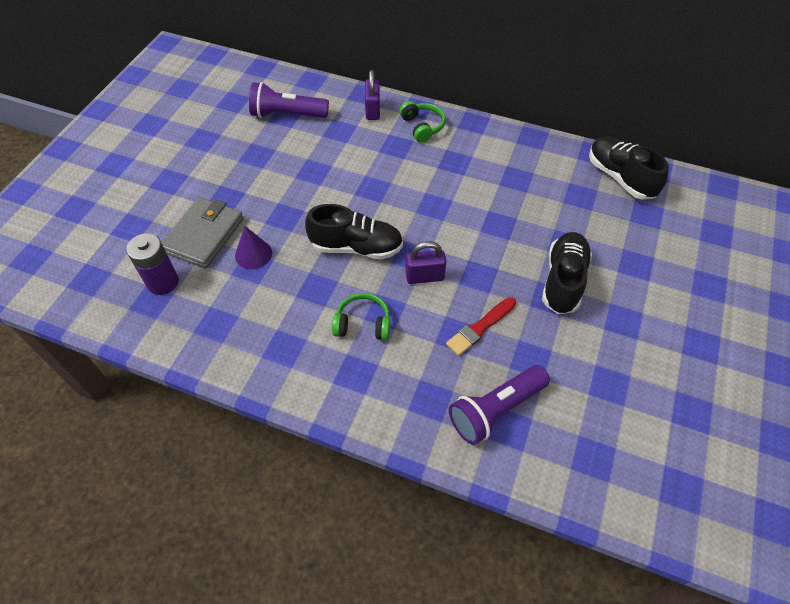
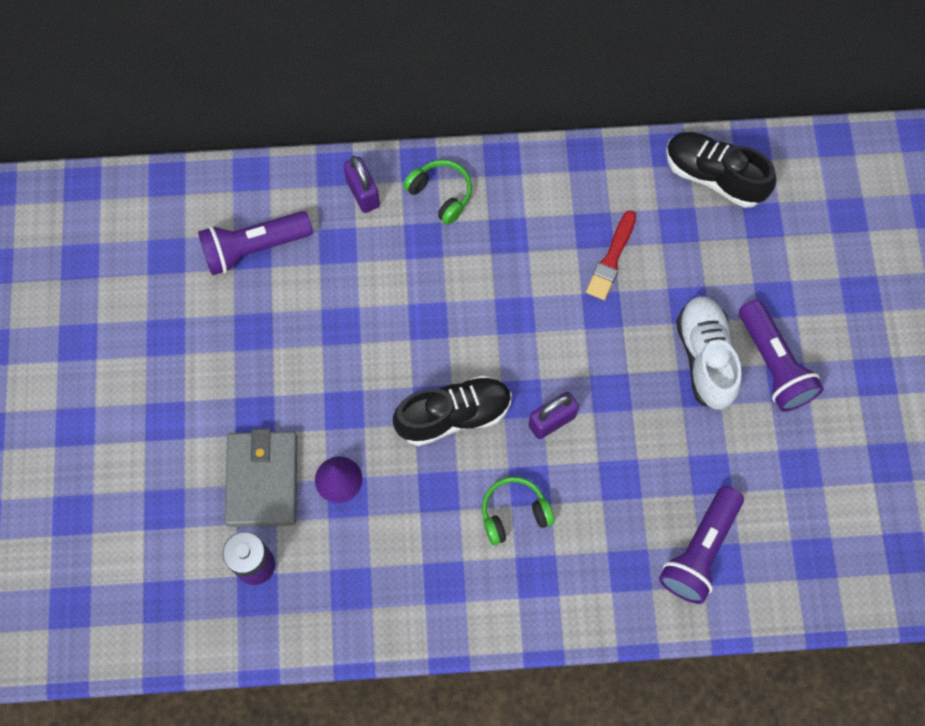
camera: 25 degrees left, 15 degrees up
(480, 327) = (642, 459): red brush -> red brush (611, 258)
(563, 281) = (705, 358): black shoe -> white shoe
(617, 305) = (773, 364): none -> purple flashlight

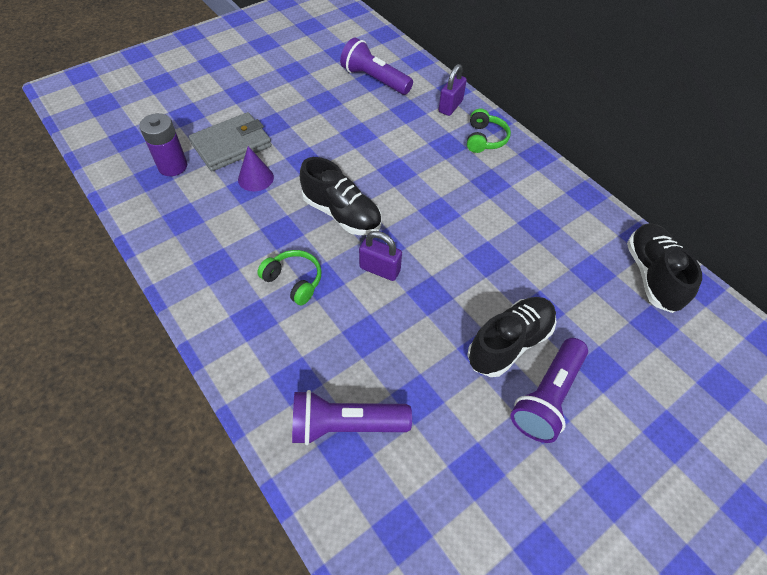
camera: 55 degrees right, 15 degrees down
(611, 258) = (529, 245): red brush -> none
(705, 358) = (509, 343): white shoe -> black shoe

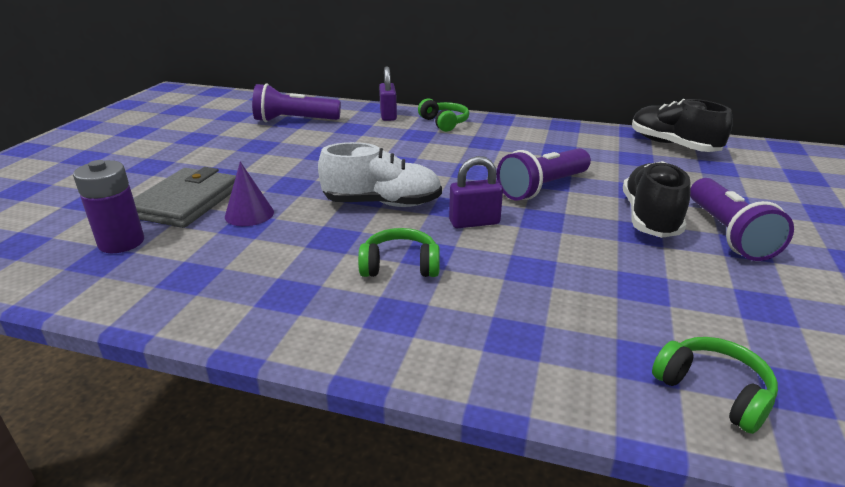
camera: 35 degrees left, 25 degrees down
(342, 214) = (382, 203): black shoe -> white shoe
(345, 425) = (616, 342): purple flashlight -> purple flashlight (542, 188)
(354, 496) = (713, 391): none -> green headphones

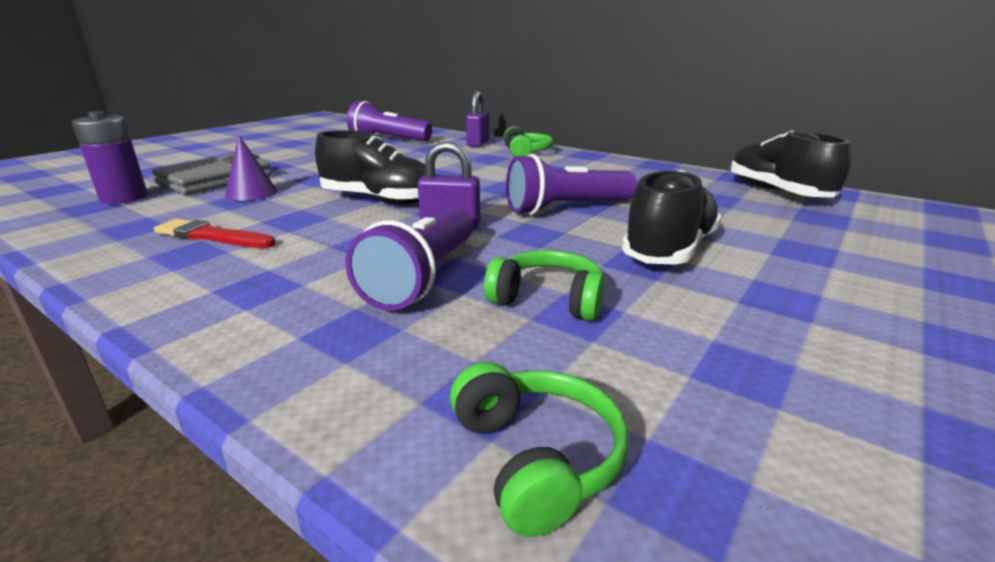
camera: 20 degrees right, 5 degrees down
(285, 272) = (212, 236): none -> red brush
(382, 203) = (379, 200): white shoe -> black shoe
(400, 266) = (323, 248): green headphones -> green headphones (548, 299)
(728, 234) = (766, 281): purple flashlight -> purple flashlight (422, 277)

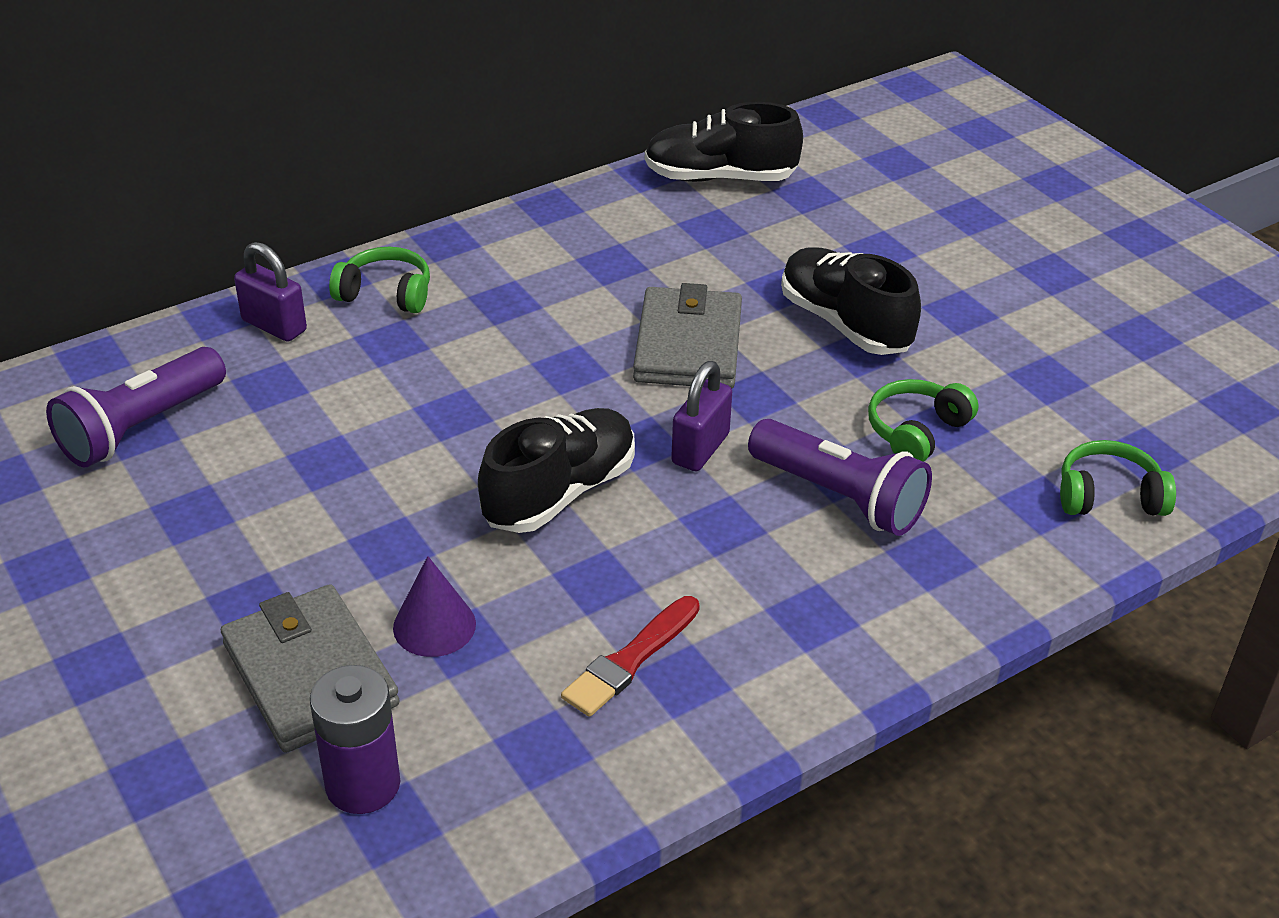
camera: 70 degrees left, 15 degrees up
(566, 209) = (688, 345): purple flashlight -> grey wallet

